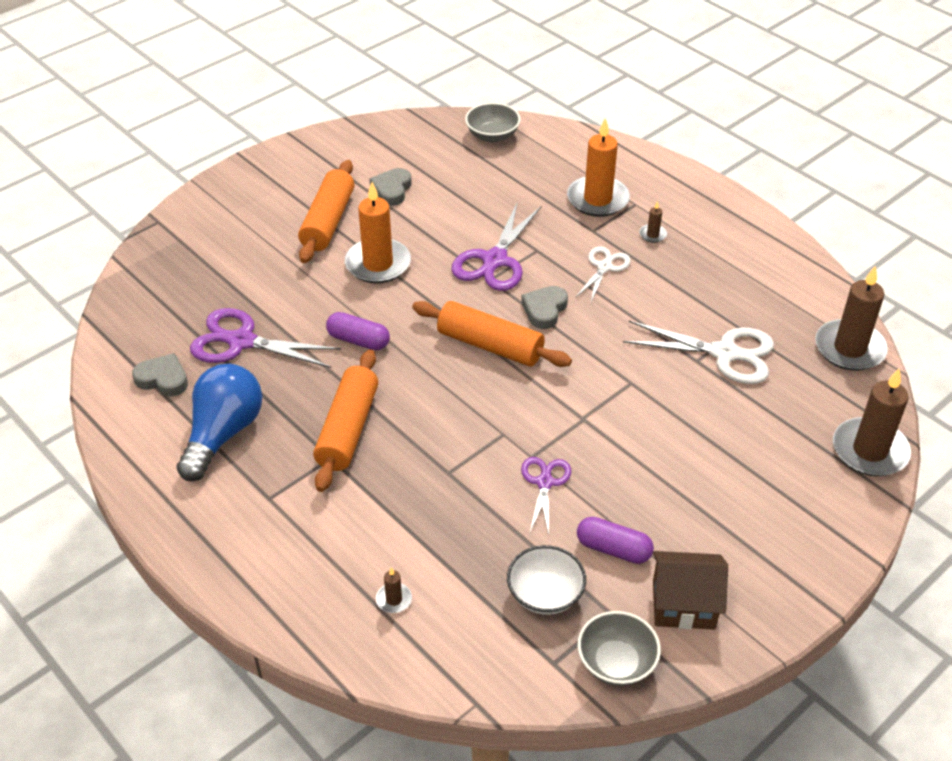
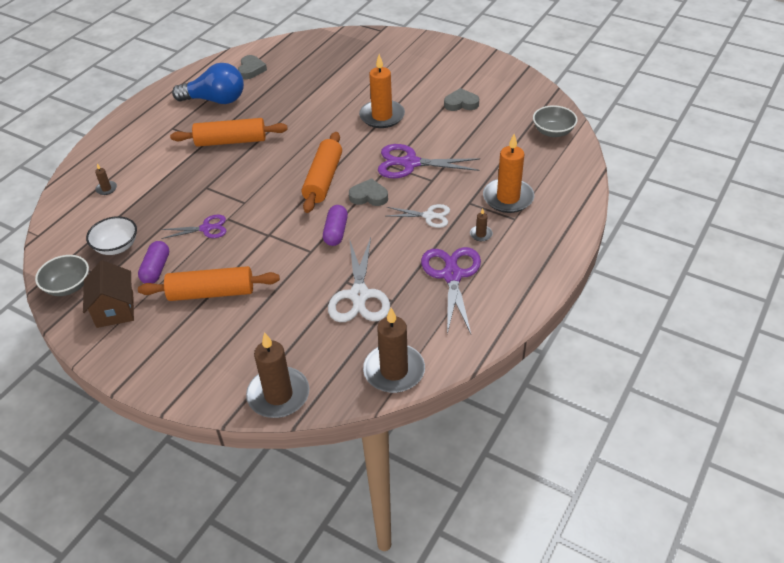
camera: 75 degrees right, 0 degrees up
(241, 341) = (290, 86): purple scissors -> purple scissors (452, 275)
(328, 221) = (413, 87): orange rolling pin -> orange rolling pin (211, 293)
(358, 340) = (307, 126): purple capsule -> purple capsule (336, 232)

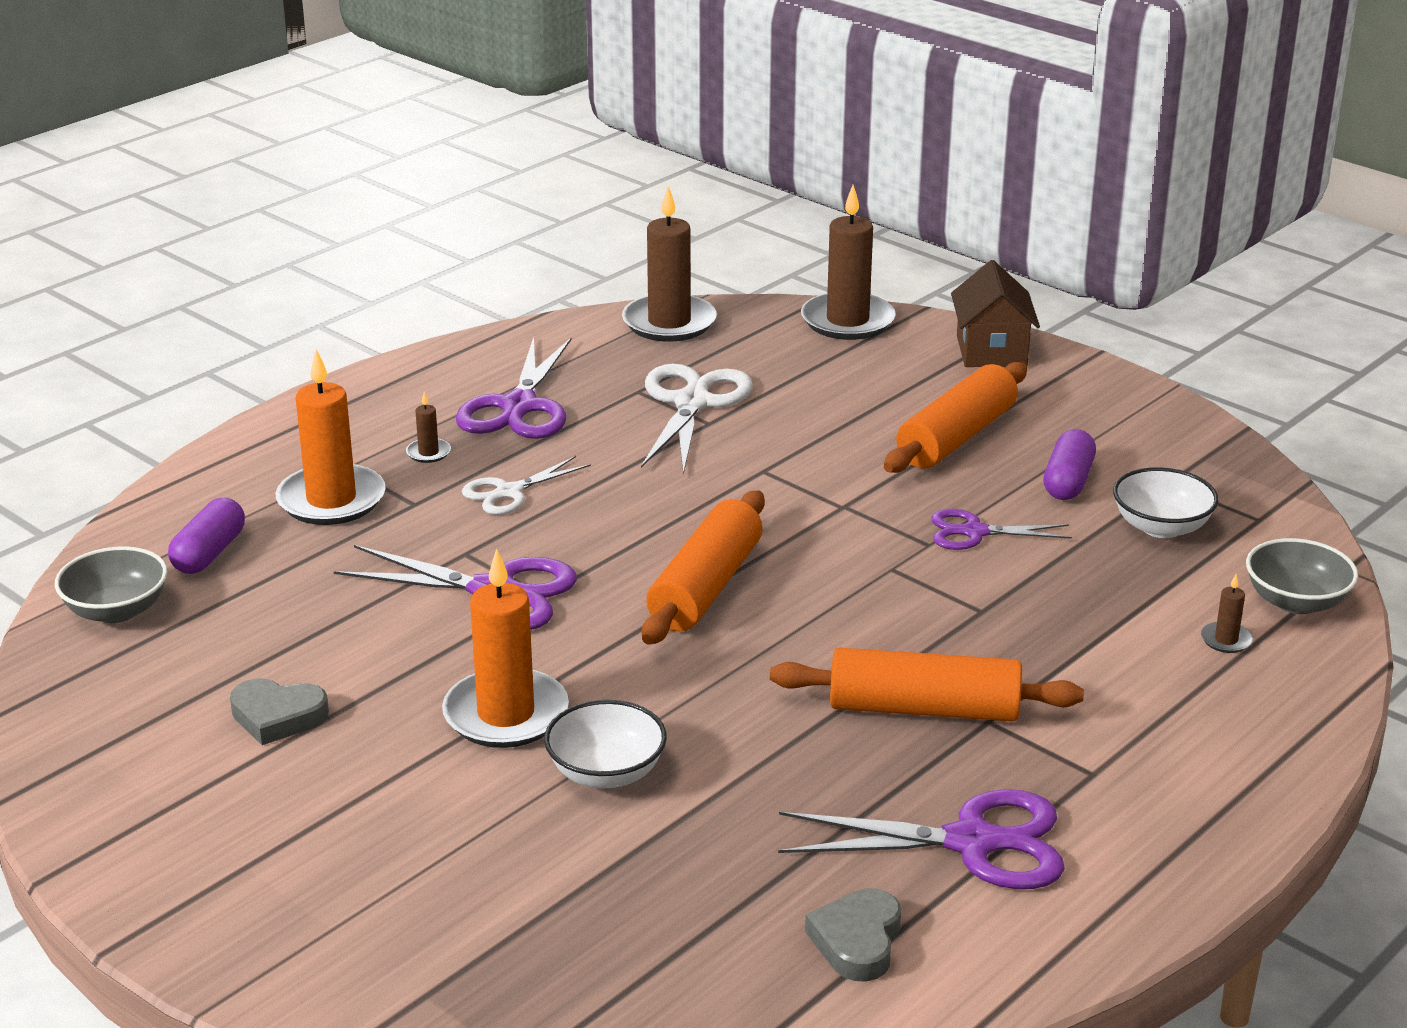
camera: 170 degrees left, 15 degrees down
(68, 286) = (1236, 479): grey bowl -> grey bowl (1296, 602)
(115, 309) = (1131, 437): brown house -> brown house (991, 351)
(211, 293) = (956, 437): orange rolling pin -> orange rolling pin turned 60 degrees counterclockwise
(216, 100) = (972, 842): blue light bulb -> purple scissors
(336, 232) = (706, 492): purple capsule -> purple capsule (209, 553)
(339, 103) = (606, 773): none -> white bowl
(369, 196) = (616, 542): grey heart -> none
(429, 216) = (508, 492): white scissors -> white scissors turned 60 degrees counterclockwise

